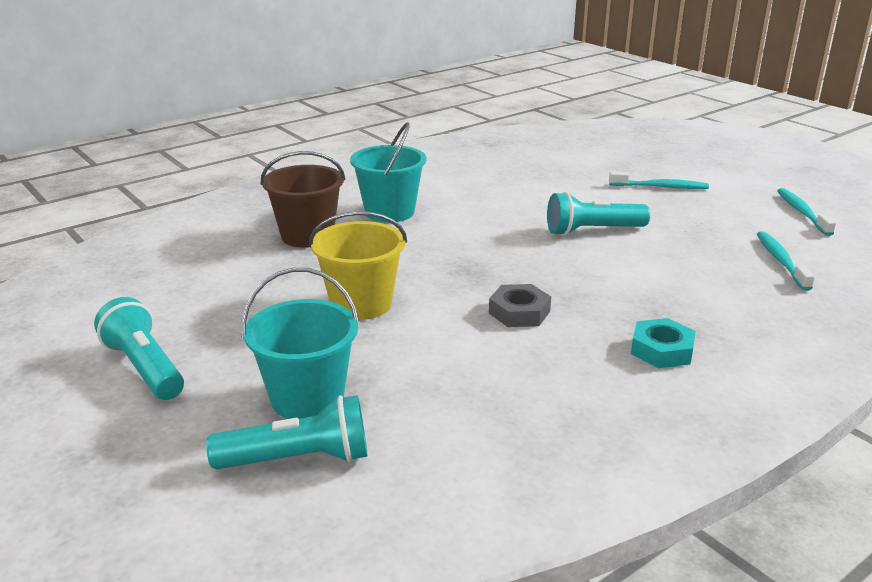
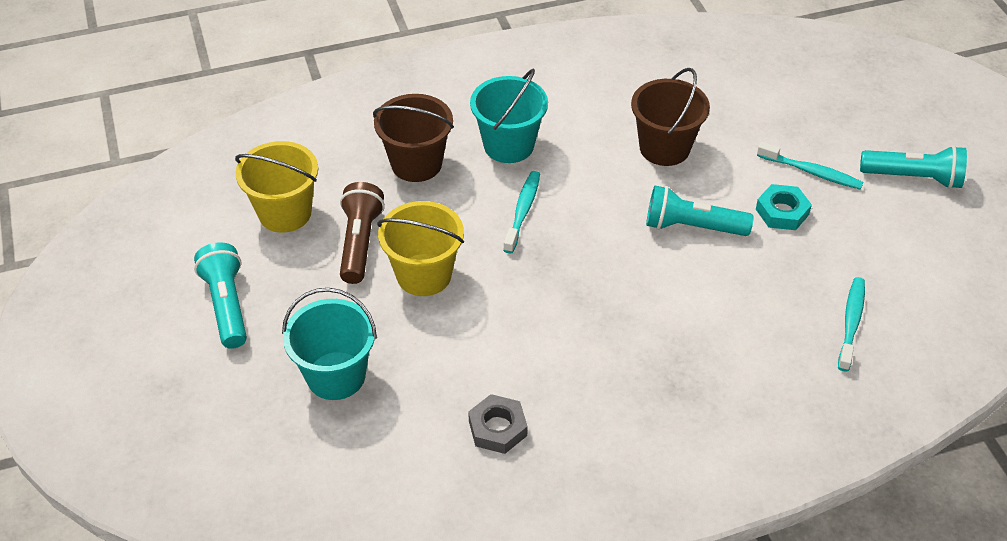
camera: 20 degrees right, 20 degrees up
(184, 288) = (285, 213): none -> yellow bucket
(278, 294) = (360, 242): none -> brown flashlight
(299, 459) = (306, 436): turquoise flashlight -> turquoise flashlight (914, 178)
(519, 312) = (554, 324): grey nut -> grey nut (497, 428)
(529, 193) = (664, 148): none -> brown bucket
(661, 350) = (650, 407): turquoise nut -> turquoise nut (782, 212)
(802, 212) = (935, 254): turquoise toothbrush -> turquoise toothbrush (522, 211)

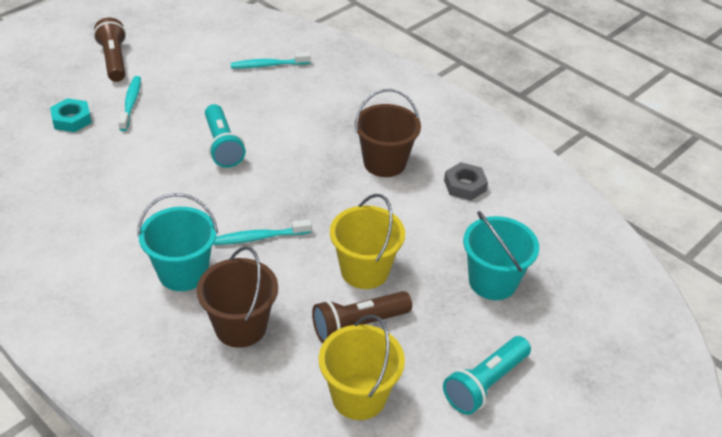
camera: 120 degrees left, 5 degrees down
(664, 148) = (140, 180): brown bucket -> brown bucket (384, 163)
(782, 212) = (182, 109): turquoise nut -> turquoise nut (71, 119)
(914, 178) = (114, 60): turquoise flashlight -> brown flashlight

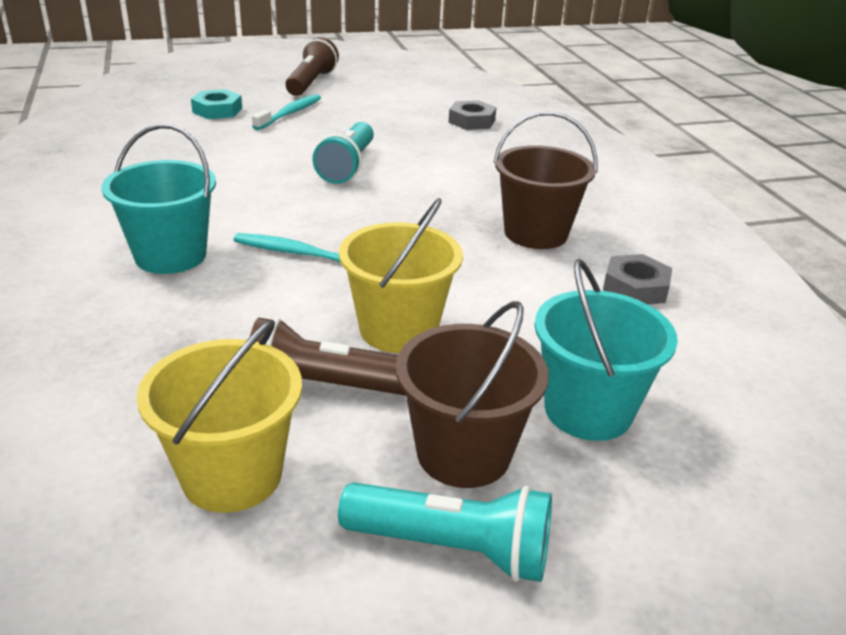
camera: 30 degrees right, 10 degrees down
(240, 327) = (170, 330): brown bucket -> brown bucket (463, 453)
(268, 65) = (472, 121): turquoise toothbrush -> grey nut
(485, 384) = (453, 548): turquoise flashlight -> turquoise flashlight turned 150 degrees counterclockwise

